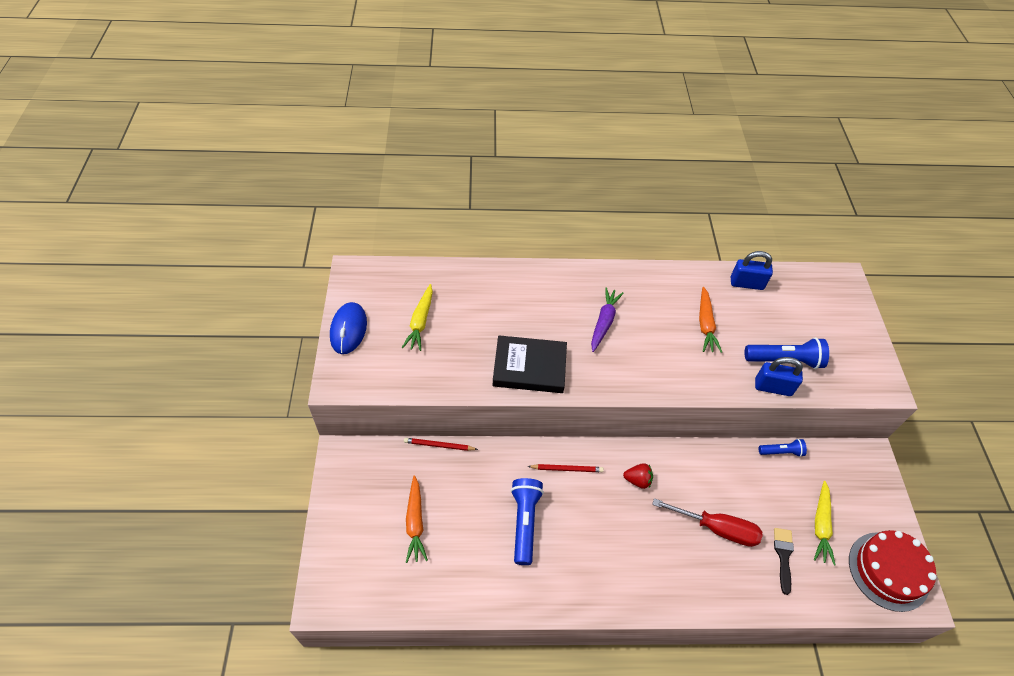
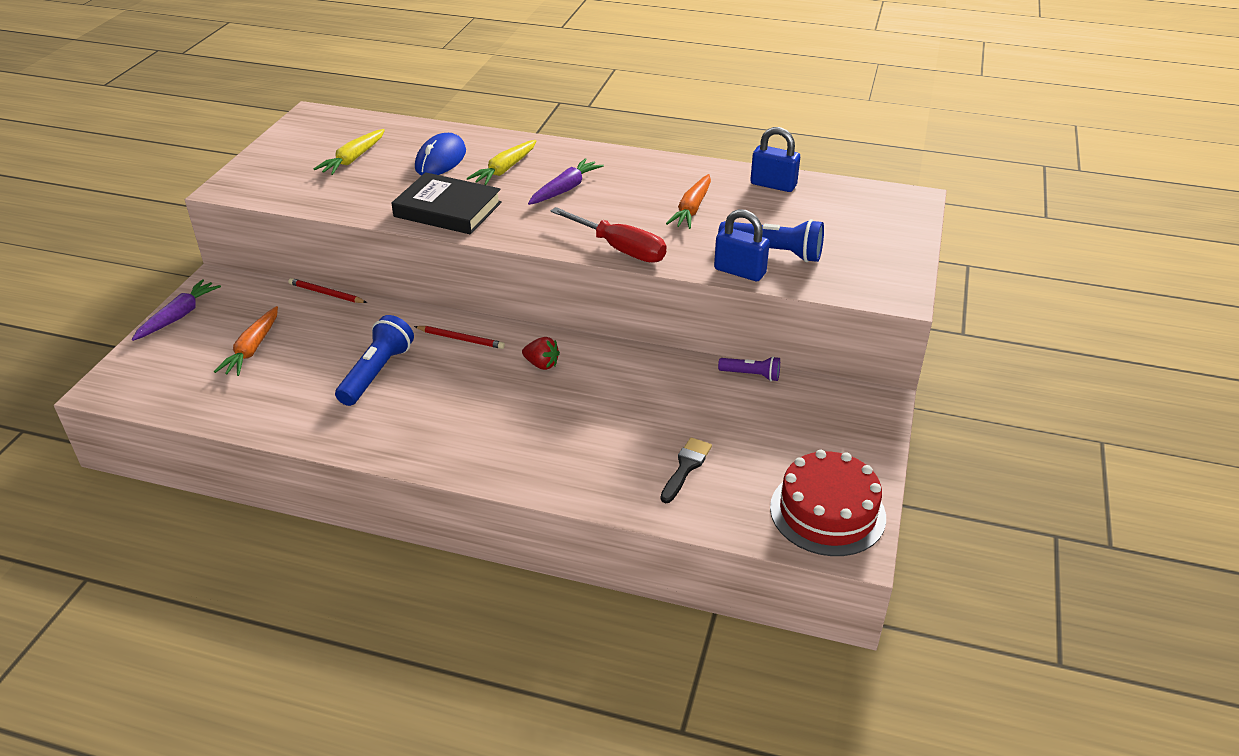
camera: 20 degrees right, 15 degrees down
(335, 502) = (179, 316): none -> purple carrot
(348, 329) = (271, 153): blue mouse -> blue mouse (441, 160)
(716, 528) = (613, 425): red screwdriver -> red screwdriver (620, 249)
(781, 452) = (751, 375): blue flashlight -> purple flashlight
(821, 525) = (758, 451): yellow carrot -> yellow carrot (504, 169)

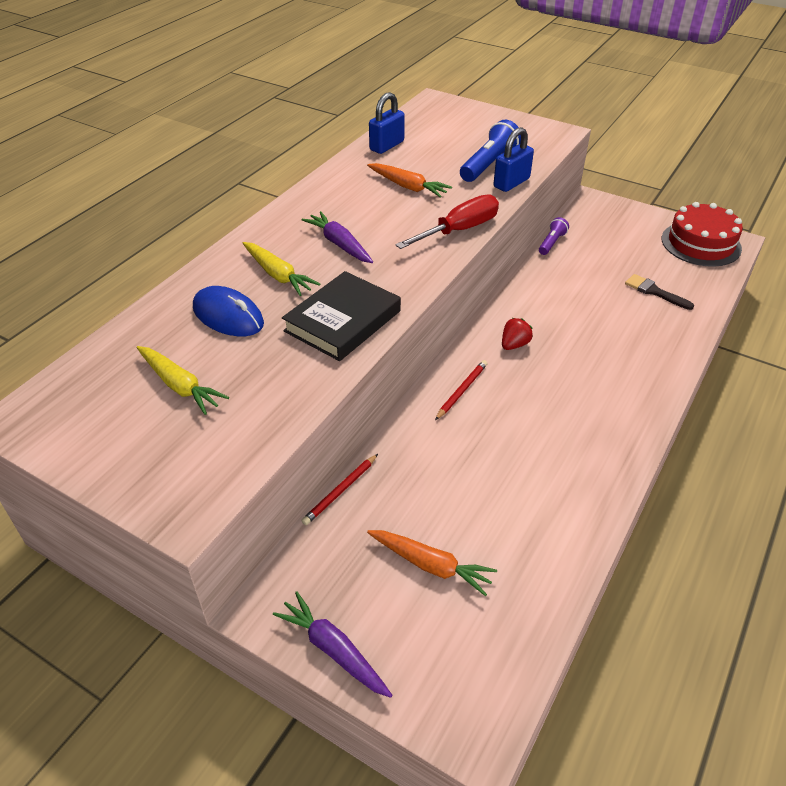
camera: 75 degrees left, 5 degrees up
(377, 373) = (502, 457): blue flashlight -> none

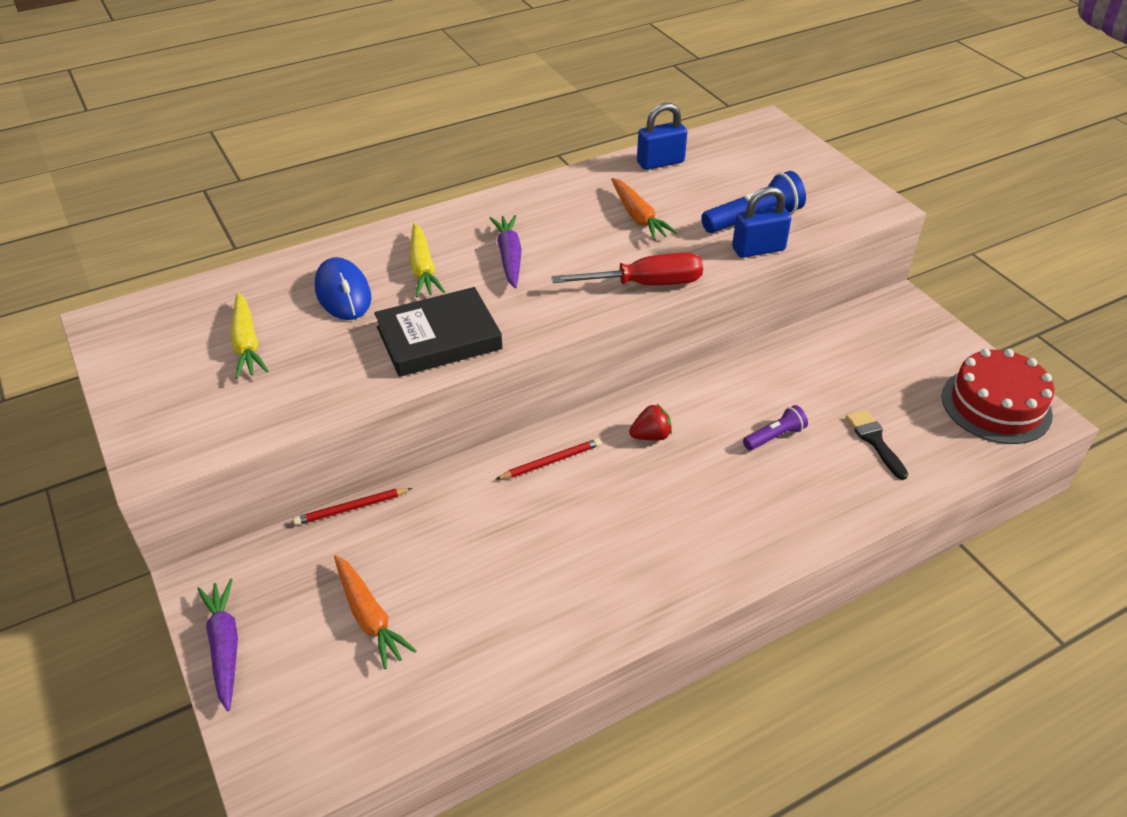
camera: 30 degrees right, 0 degrees up
(551, 243) = (802, 337): purple flashlight -> purple flashlight (774, 436)

